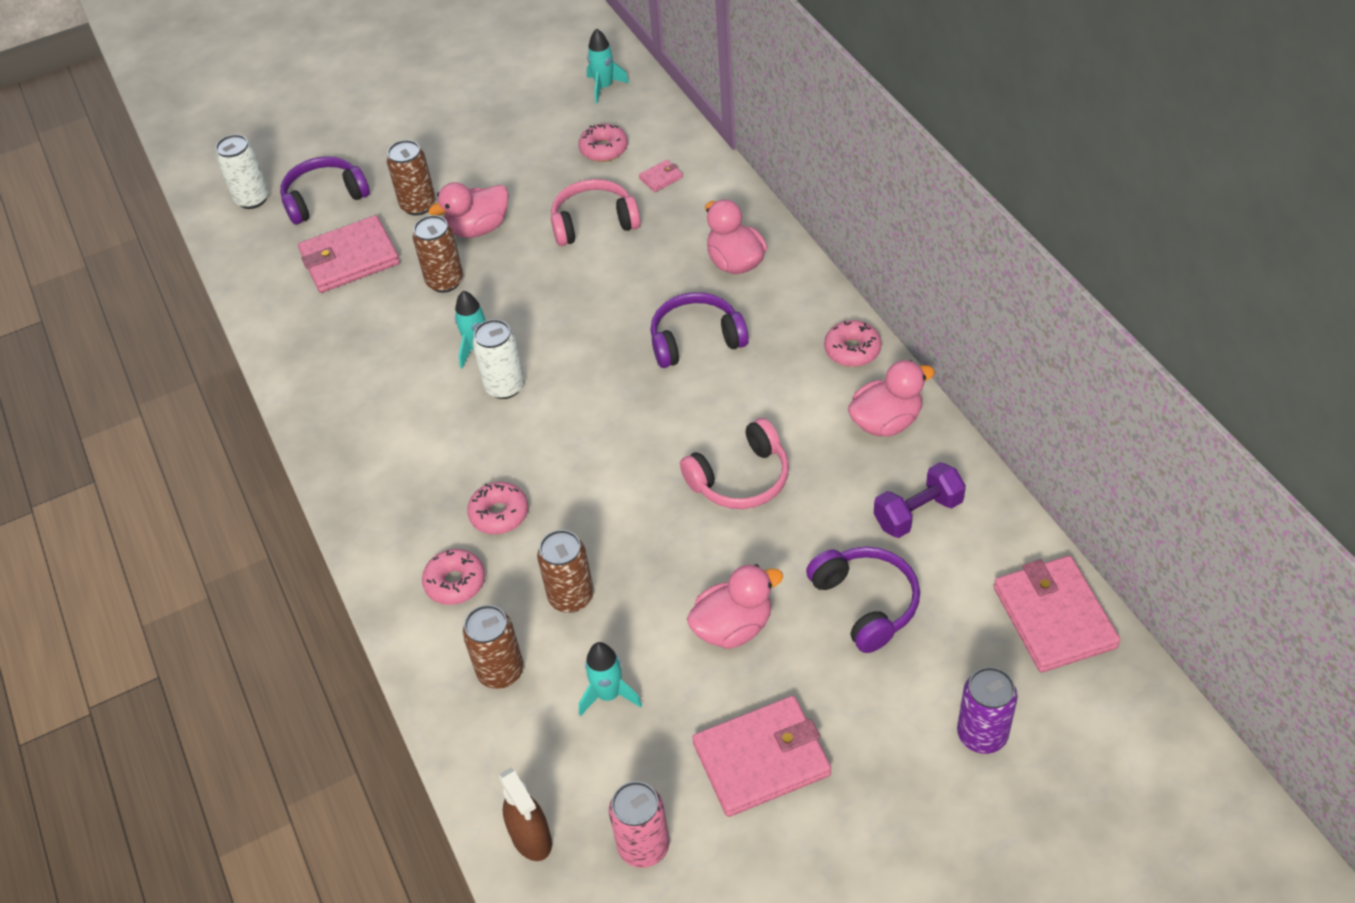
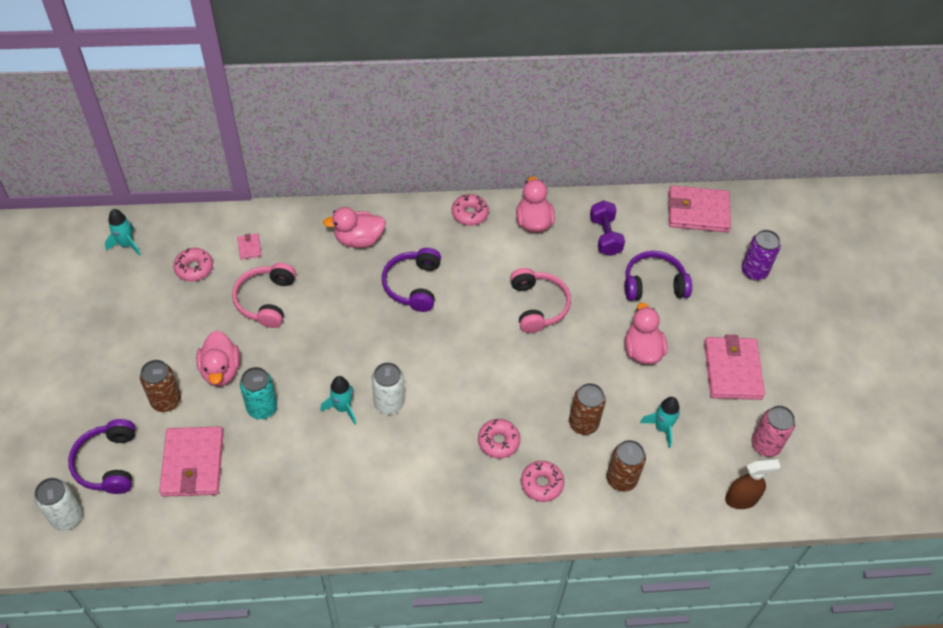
camera: 75 degrees left, 5 degrees up
(445, 281) = (262, 408): brown can -> turquoise can

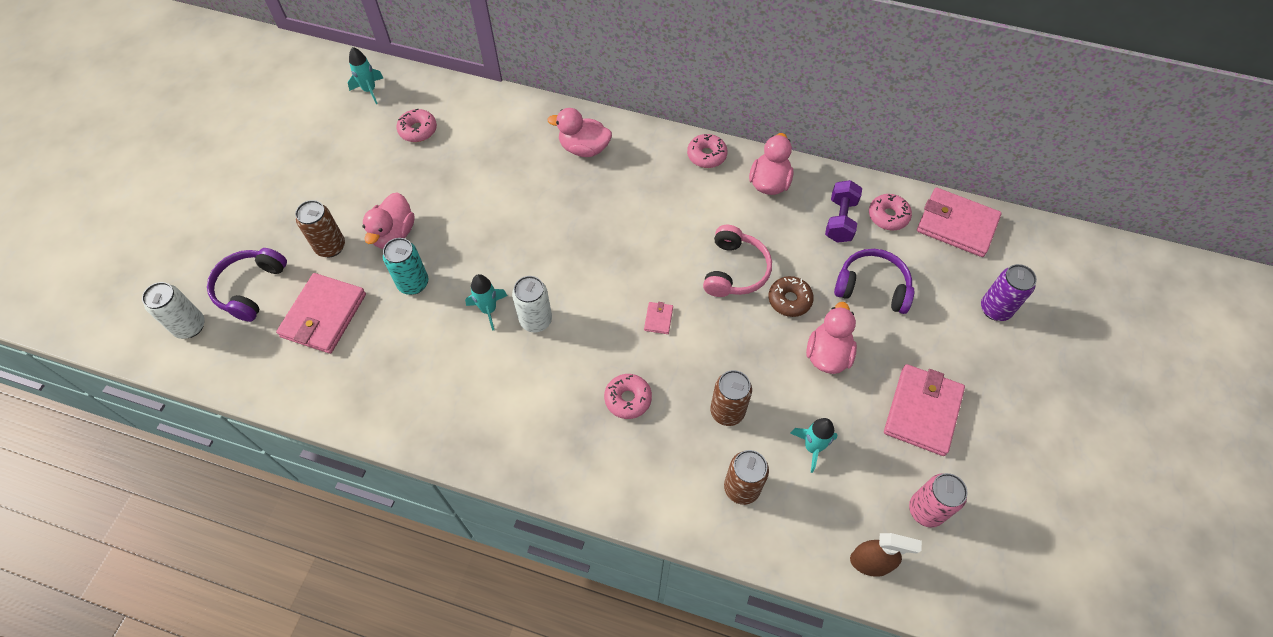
camera: 25 degrees right, 5 degrees up
(249, 247) = (477, 125): pink wallet -> pink wallet (658, 319)
(266, 300) = (468, 180): pink headphones -> none
(413, 285) = (616, 209): purple headphones -> none
(541, 484) = (652, 461): pink donut -> pink donut (888, 216)
(593, 316) = (789, 300): none -> brown donut

